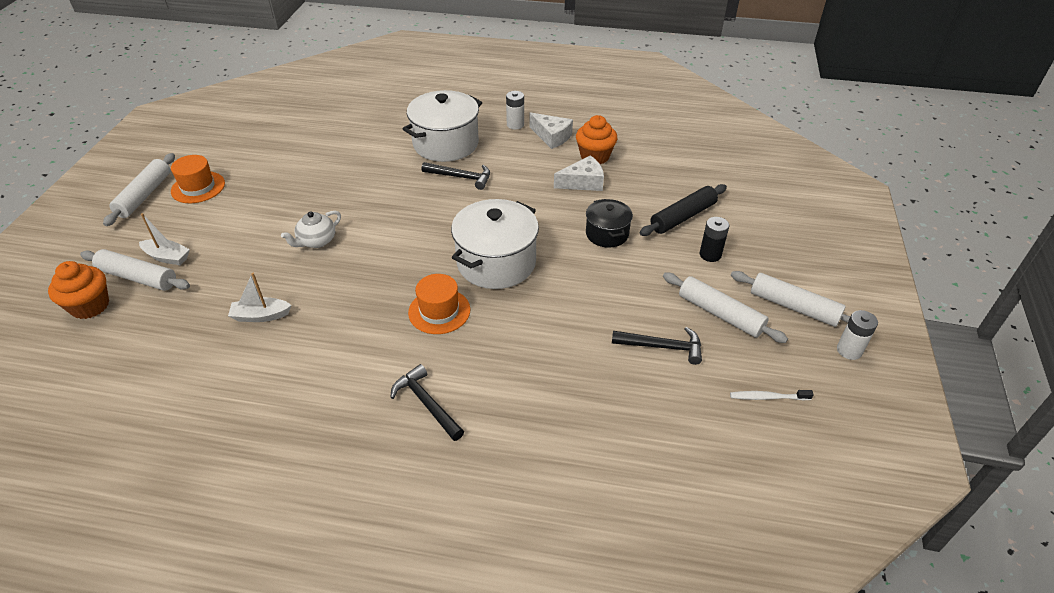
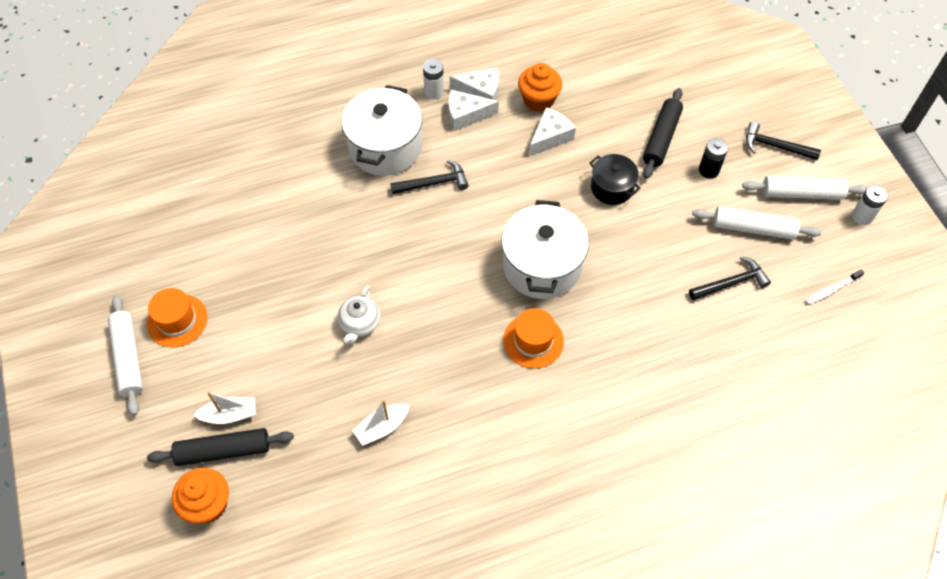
camera: 30 degrees left, 15 degrees up
(138, 277) = (223, 451): white rolling pin -> black rolling pin
(426, 403) = (593, 432): black hammer -> black hammer (775, 146)
(526, 146) = (466, 115): none -> white cheese

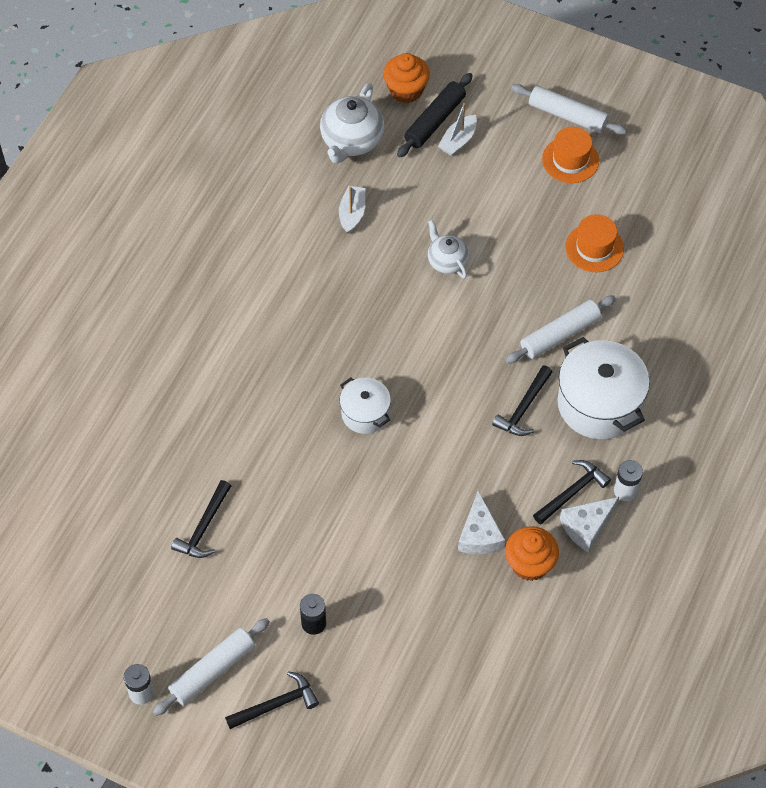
camera: 135 degrees right, 0 degrees up
(307, 497) = (351, 141): none -> white teapot
(466, 115) = (572, 492): white cheese -> black hammer
(533, 341) = (312, 352): orange hat -> orange hat (594, 248)
(541, 266) = (365, 413): white pot -> white pot, size x0.57
(612, 188) = (379, 531): black pot -> none
(661, 138) = (384, 620): black rolling pin -> none
(753, 228) = (226, 596): white rolling pin -> white rolling pin (560, 335)
(831, 290) = (117, 592): white toothbrush -> none

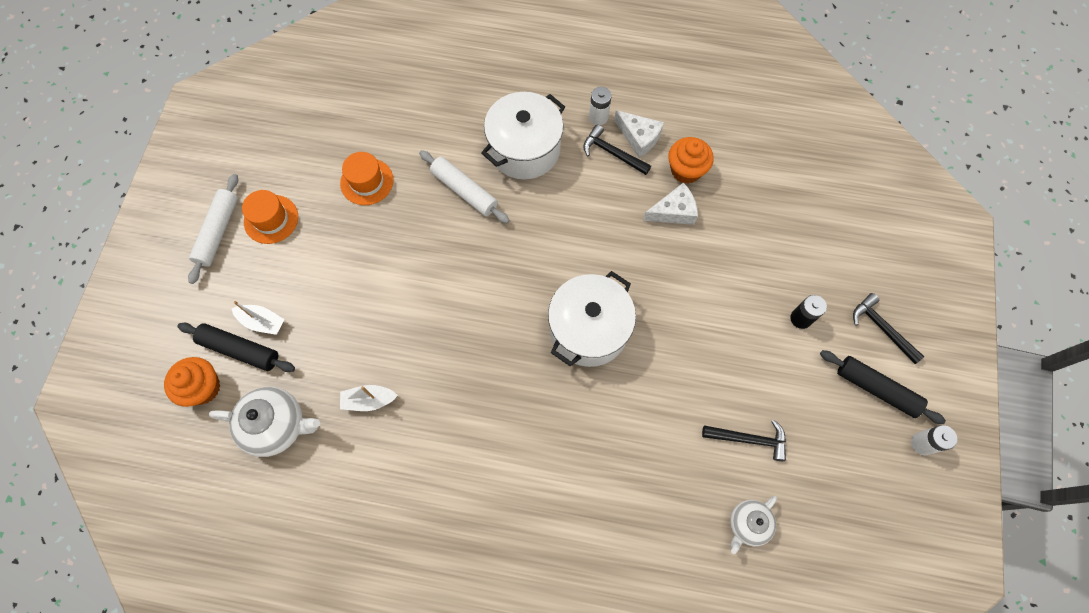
camera: 105 degrees left, 10 degrees up
(212, 671) = (876, 389): white rolling pin -> black rolling pin
(365, 413) = (589, 329): white pot -> white pot, size x1.76
(447, 261) = (407, 299): white teapot -> white teapot (748, 524)
(524, 408) = (545, 203): black hammer -> none

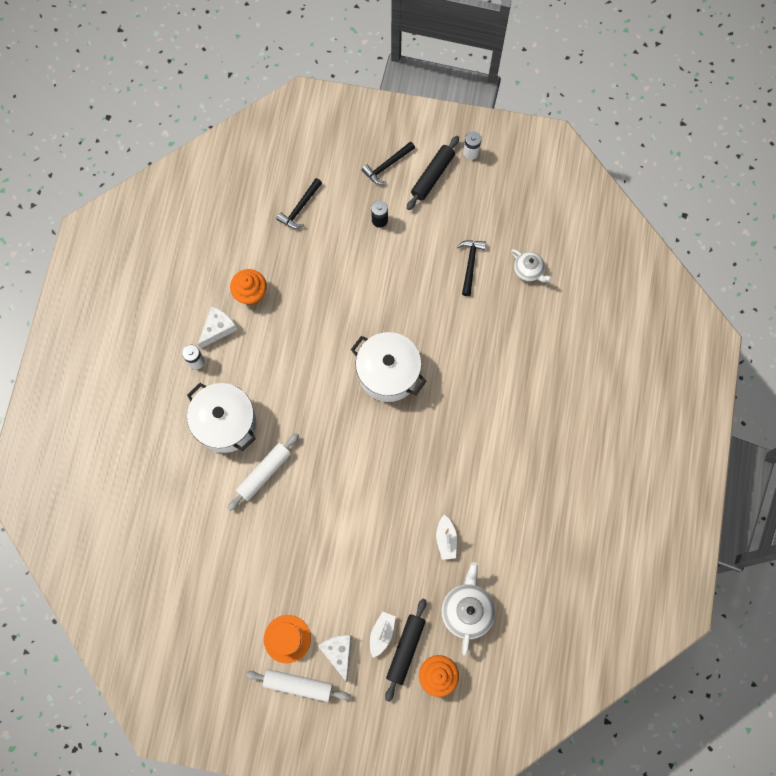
camera: 90 degrees left, 5 degrees up
(367, 181) = (252, 557): orange hat -> none
(612, 153) = (232, 351): black hammer -> black hammer (300, 208)
(673, 211) = (288, 305): white cheese -> white cheese (338, 652)

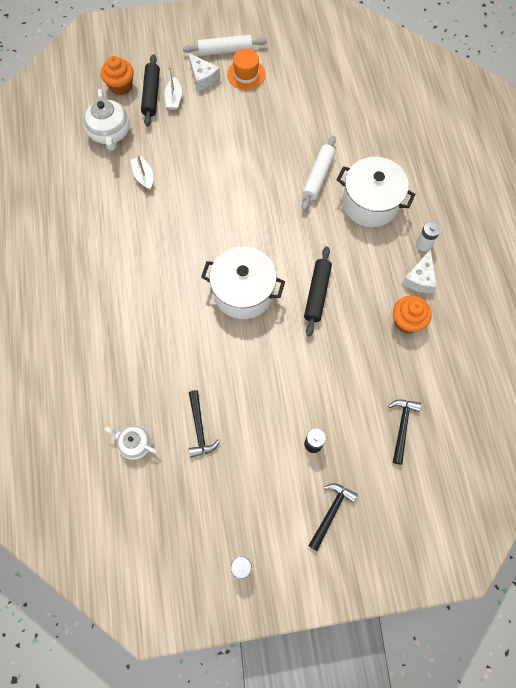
camera: 160 degrees right, 5 degrees down
(432, 176) = (275, 519): black rolling pin -> black rolling pin (317, 294)

